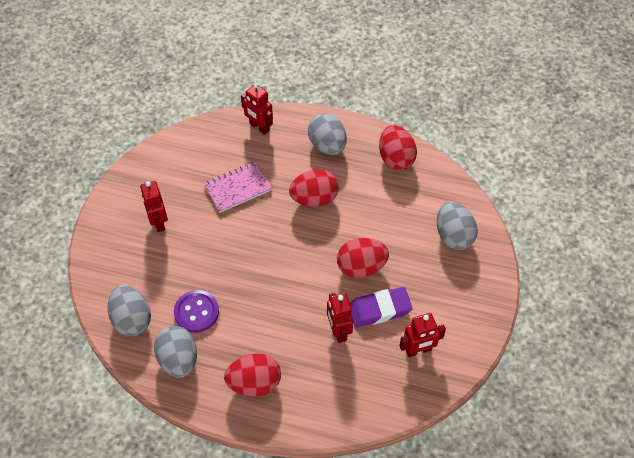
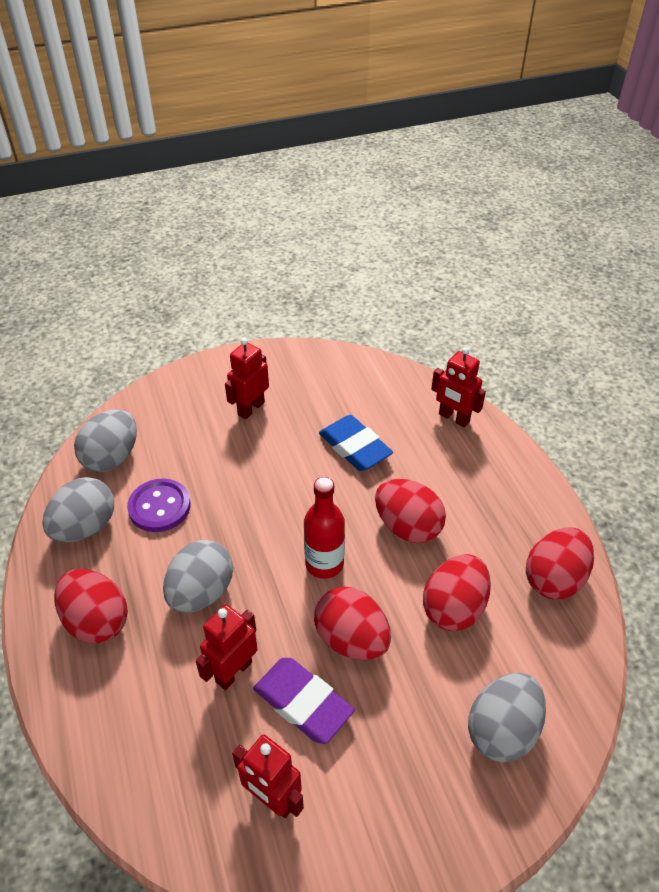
camera: 55 degrees right, 10 degrees down
(238, 188) = (355, 447): pink notebook -> blue eraser
(259, 127) = (453, 418): red robot -> red robot turned 60 degrees counterclockwise
(306, 251) = (324, 564): none -> red bottle
(327, 145) = (496, 495): grey egg -> grey egg (201, 592)
(378, 211) = (454, 608): none -> red egg

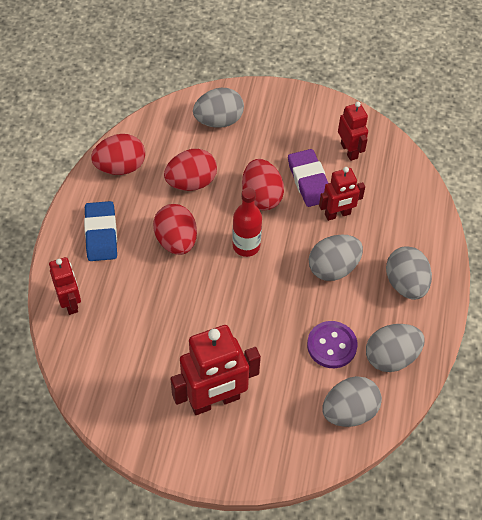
camera: 150 degrees left, 10 degrees up
(97, 621) = (405, 284): red egg -> grey egg
(251, 408) = (215, 400): red robot -> red robot, size x1.72
(355, 447) = (162, 318): blue eraser -> blue eraser (101, 234)

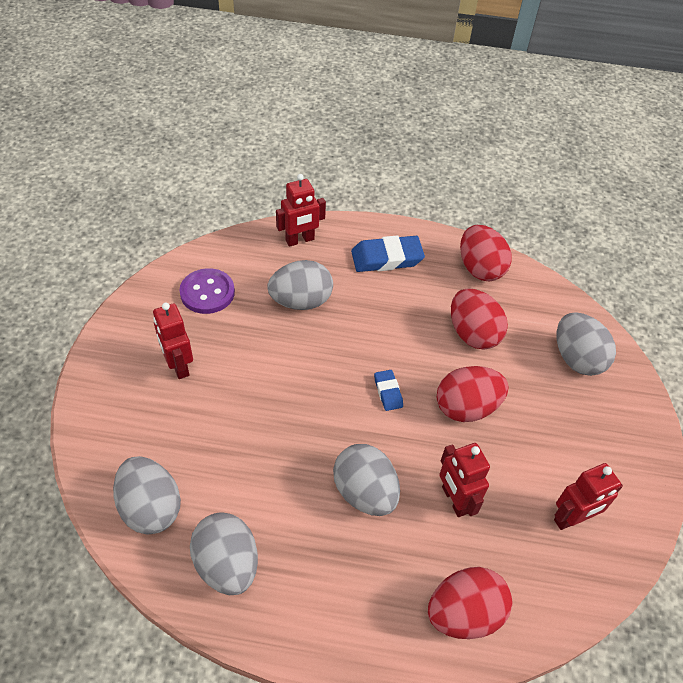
camera: 85 degrees right, 5 degrees down
(176, 241) = (386, 323): red egg -> red egg (464, 613)
(215, 400) = (178, 366): red robot -> red robot, size x0.58
(246, 246) = (388, 392): red bottle -> blue eraser
(309, 181) = (504, 464): purple eraser -> none
(331, 345) = (246, 488): purple button -> purple button (207, 292)
(405, 284) = (346, 591): grey egg -> grey egg (301, 301)

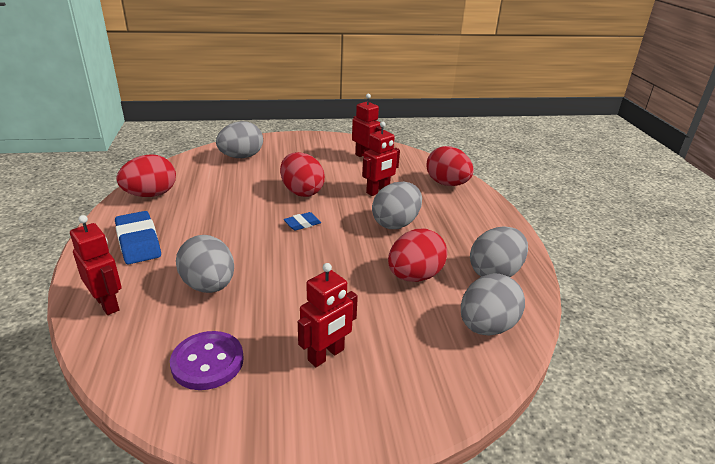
camera: 105 degrees left, 20 degrees down
(473, 334) = (229, 193): red egg -> red egg (414, 276)

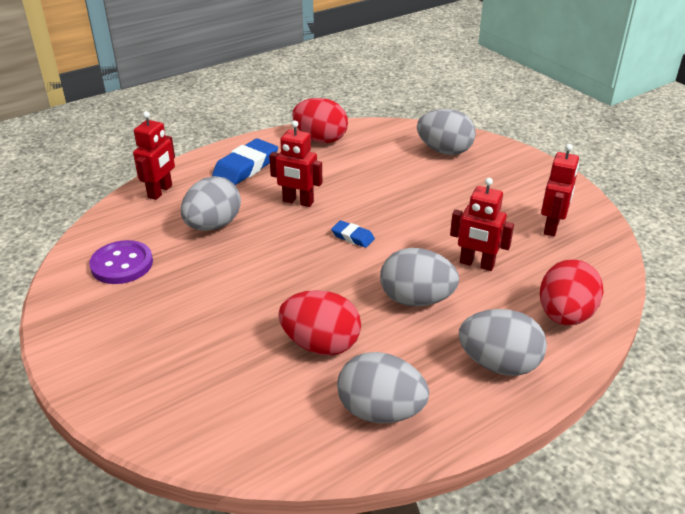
camera: 65 degrees right, 5 degrees up
(302, 192) = (415, 213): red egg -> none
(326, 355) = (161, 323): red robot -> red robot (298, 202)
(486, 326) = (268, 425): grey egg -> grey egg (498, 364)

